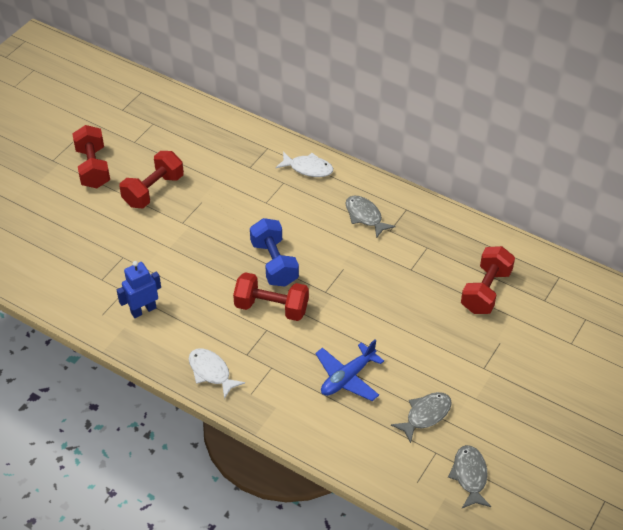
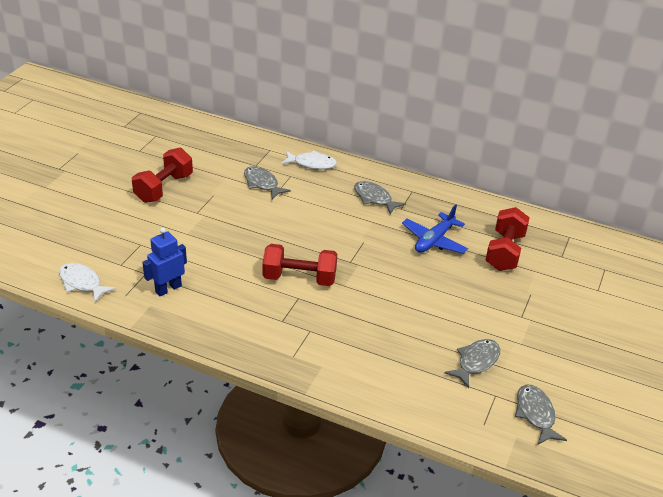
camera: 10 degrees left, 10 degrees down
(93, 168) = (101, 173): red dumbbell -> none
(211, 372) = (248, 339): white fish -> white fish (82, 283)
(253, 191) = (262, 184): none -> grey fish
(274, 263) = (295, 241): blue dumbbell -> none
(347, 378) = (389, 334): blue plane -> blue plane (434, 240)

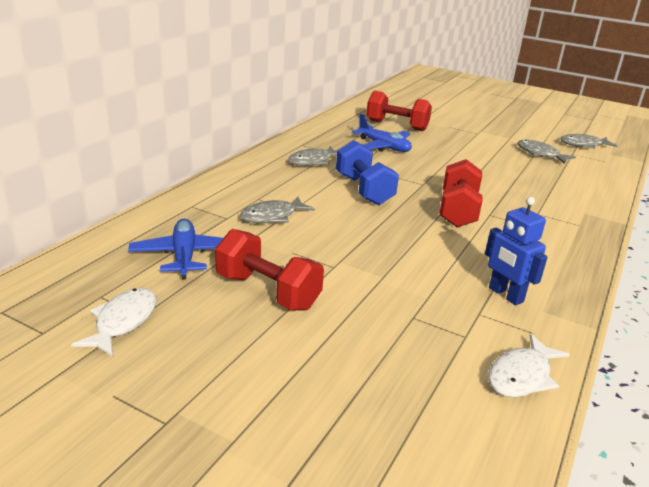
camera: 85 degrees left, 10 degrees down
(201, 155) = (184, 256): none -> blue plane
(312, 164) = (235, 184): white fish -> white fish (123, 321)
(324, 226) = (364, 190): none -> blue dumbbell

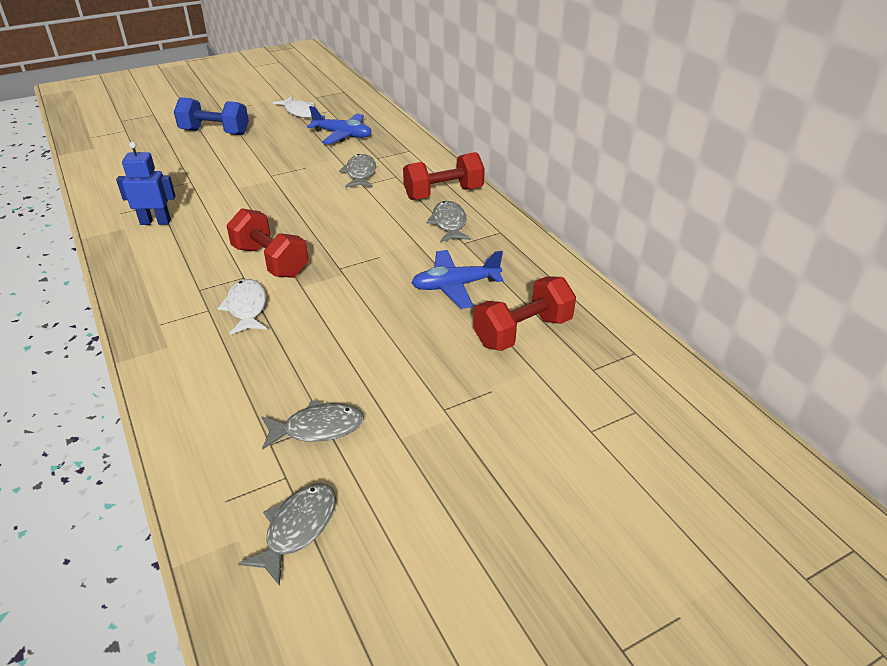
camera: 125 degrees right, 10 degrees up
(267, 292) = (274, 148): red dumbbell -> red dumbbell (443, 194)
(364, 190) = (361, 228): blue dumbbell -> blue dumbbell (215, 132)
(522, 376) = (106, 191): white fish -> white fish (246, 308)

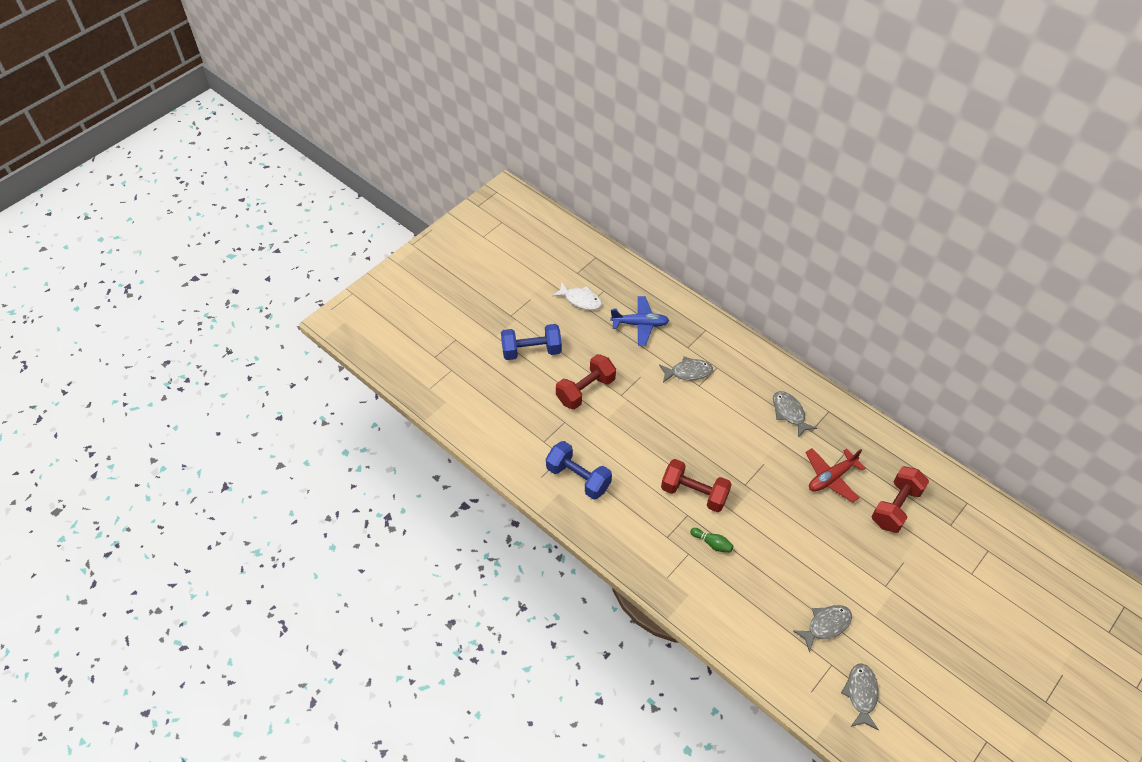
camera: 20 degrees left, 15 degrees up
(155, 222) = (578, 478): blue robot -> blue dumbbell
(246, 308) = (712, 543): white fish -> green bowling pin
(360, 173) = (688, 372): grey fish -> grey fish turned 105 degrees clockwise
(443, 194) = (765, 379): red dumbbell -> red dumbbell (585, 390)
(455, 286) = (831, 477): blue plane -> red plane

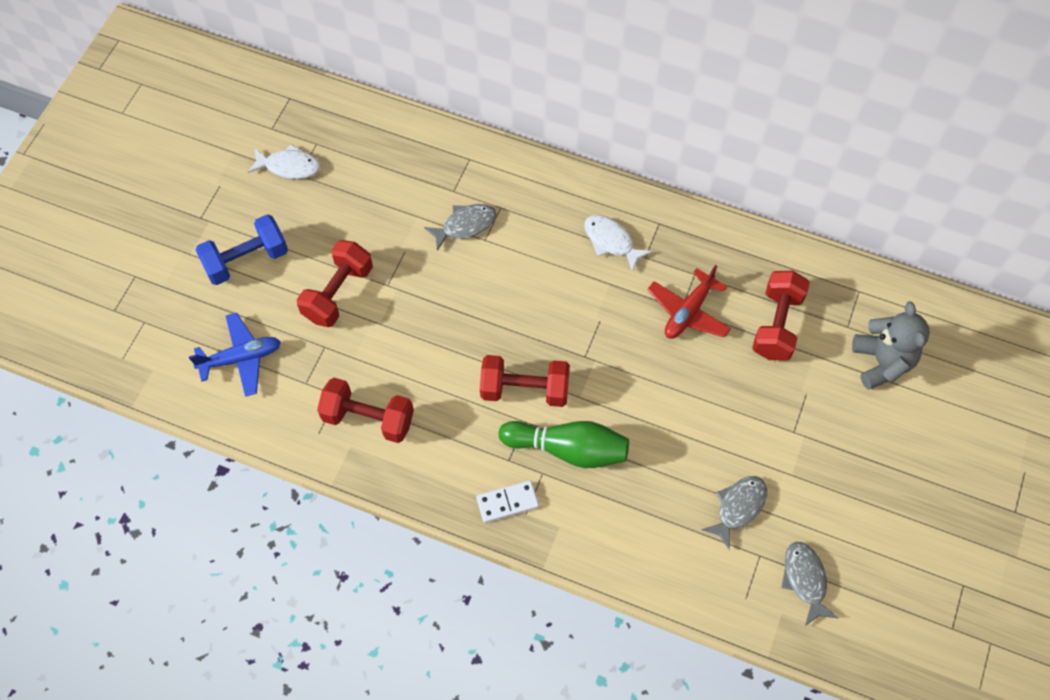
camera: 20 degrees left, 10 degrees up
(578, 478) = (368, 419): blue dumbbell -> red dumbbell
(640, 324) = (380, 177): blue plane -> blue plane (241, 358)
(656, 565) = (507, 502): none -> white domino
(712, 543) = (568, 449): green bowling pin -> green bowling pin, size x2.14
(789, 413) = (611, 241): grey fish -> white fish
(970, 558) = (882, 362): none -> grey teddy bear

